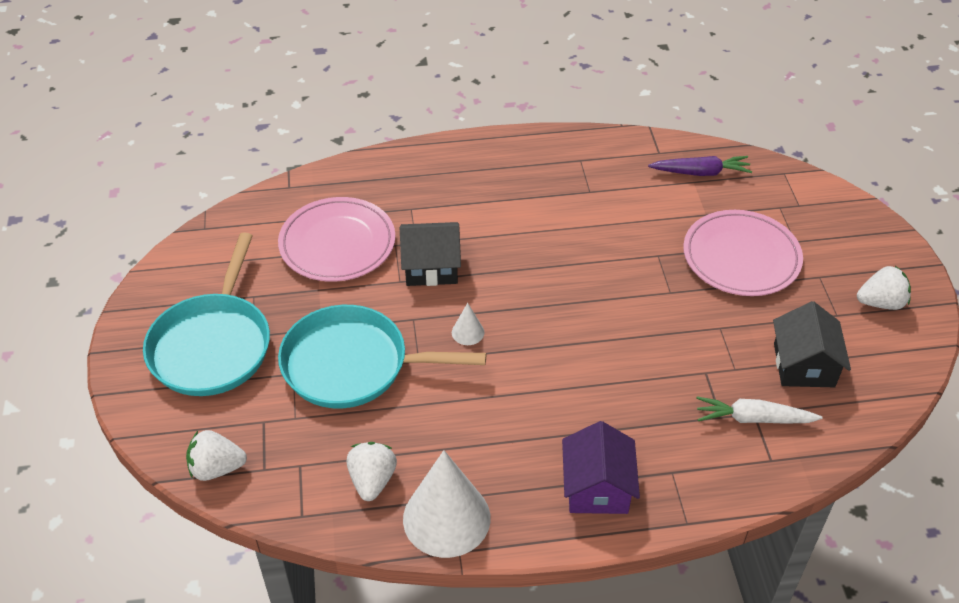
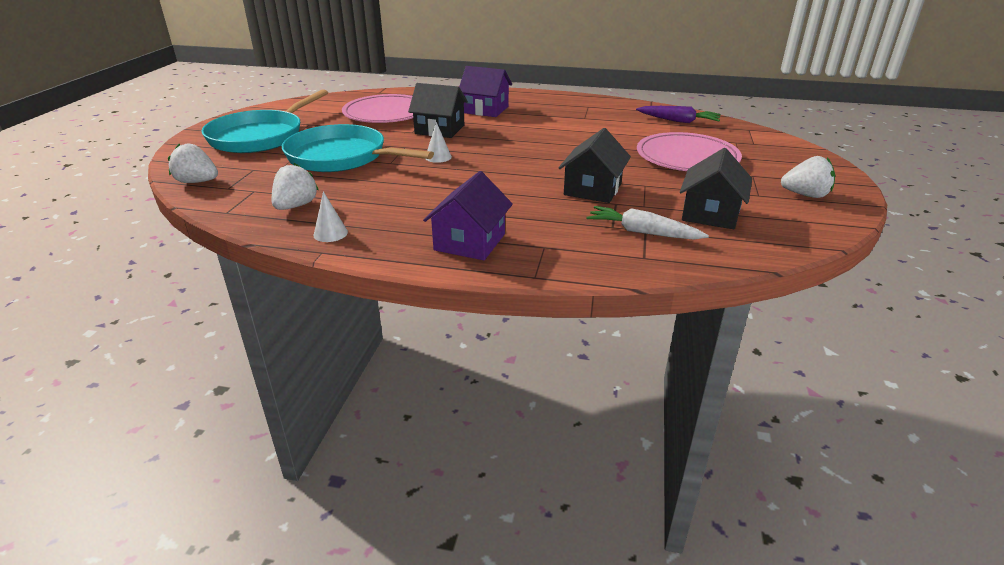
camera: 20 degrees right, 15 degrees down
(446, 518) = (330, 233): white cone -> white cone, size x0.43
(459, 201) = (485, 110): none -> purple house
(671, 352) = (592, 189): none -> black house

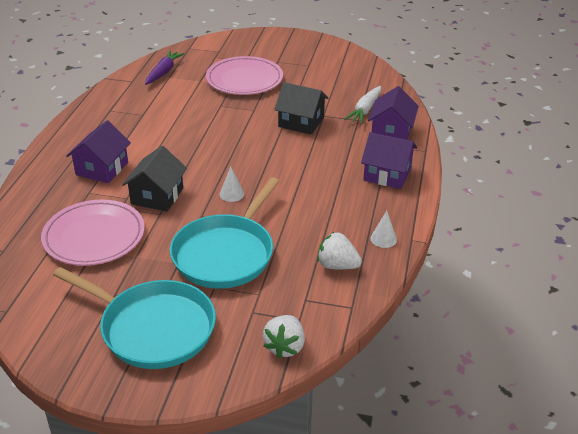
camera: 90 degrees left, 5 degrees up
(584, 250) = (391, 132): none -> purple house
(710, 213) = (337, 84): black house -> none
(805, 195) = (309, 51): white strawberry -> none

